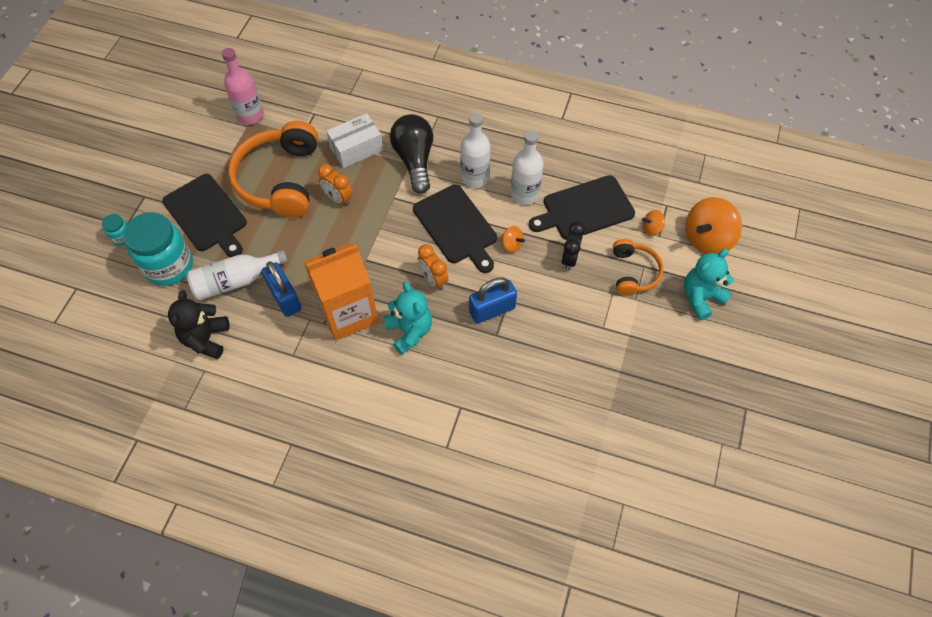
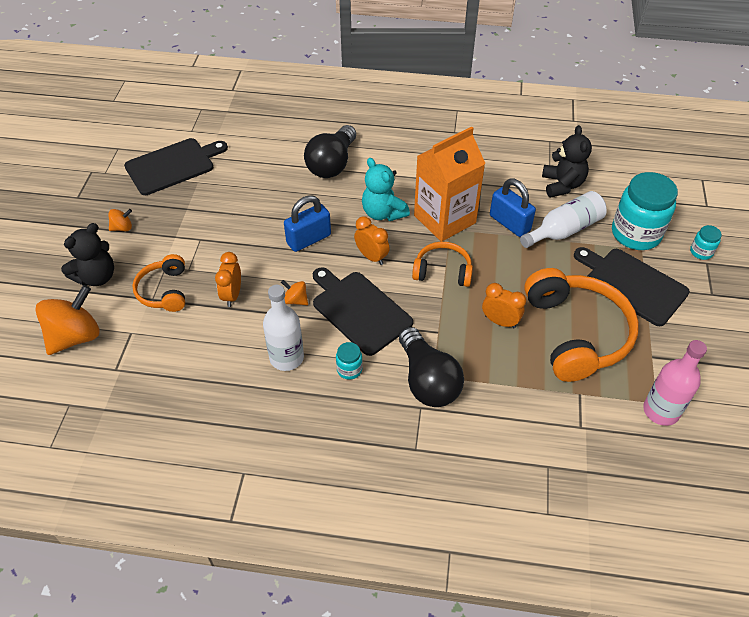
camera: 170 degrees right, 10 degrees down
(356, 149) = (504, 385): white box -> none
(371, 254) = (442, 271): none -> orange headphones
(451, 413) = (332, 164): none -> black light bulb
(474, 177) = (349, 369): white bottle -> turquoise jar
(570, 258) = (232, 295): black clock -> orange clock
(585, 209) = (214, 350): black cutting board -> black cutting board (173, 165)
(651, 229) = (138, 339): orange spinning top -> orange spinning top (122, 228)
(701, 297) = (97, 277): turquoise teddy bear -> black teddy bear

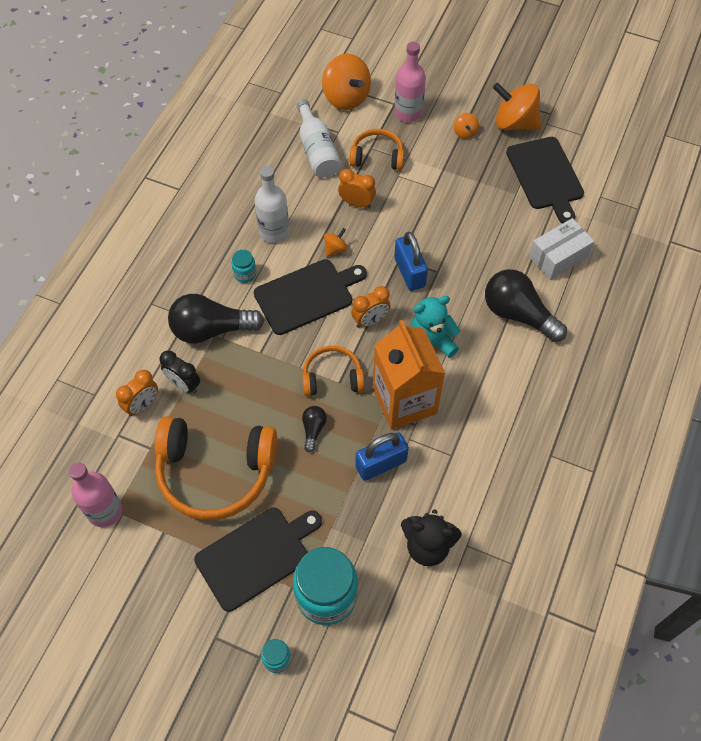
camera: 105 degrees right, 10 degrees up
(97, 277) = (408, 113): black teddy bear -> pink bottle
(106, 194) = (514, 123): none -> orange spinning top
(264, 148) = (558, 257): none -> white box
(442, 271) = (332, 377): orange headphones -> orange headphones turned 120 degrees counterclockwise
(500, 273) = (313, 429): none -> black light bulb
(500, 321) = (253, 409): orange clock -> orange clock (142, 405)
(500, 386) = (184, 384): none -> black clock
(564, 230) = (354, 518): white bottle -> white bottle (317, 150)

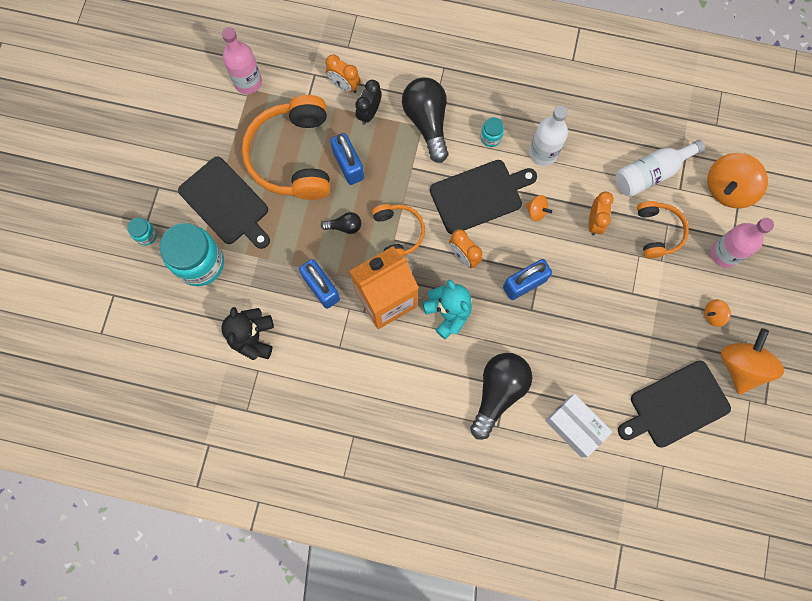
camera: 80 degrees right, 15 degrees up
(241, 415) = (348, 165): none -> blue padlock
(307, 295) = (479, 195): black cutting board -> black cutting board turned 75 degrees counterclockwise

